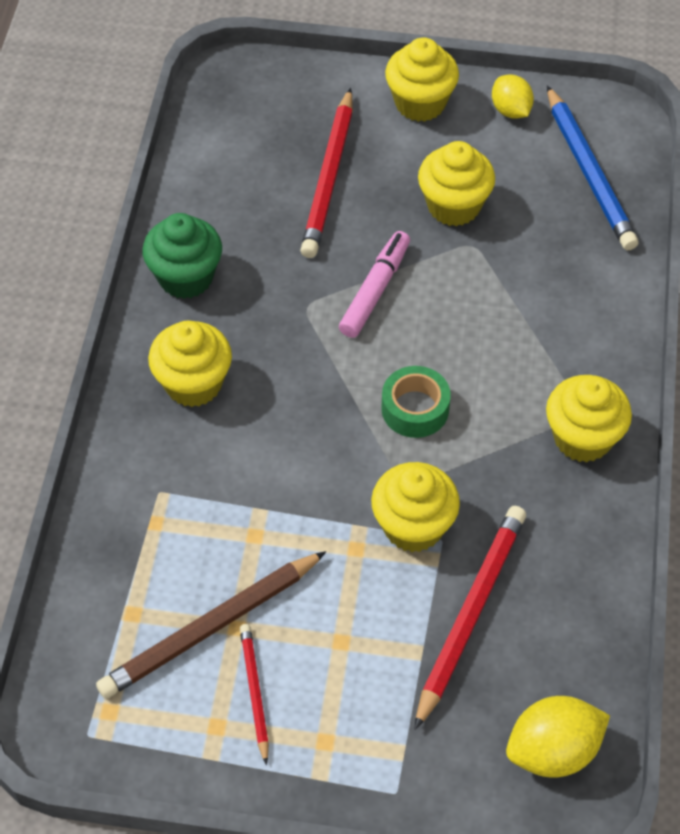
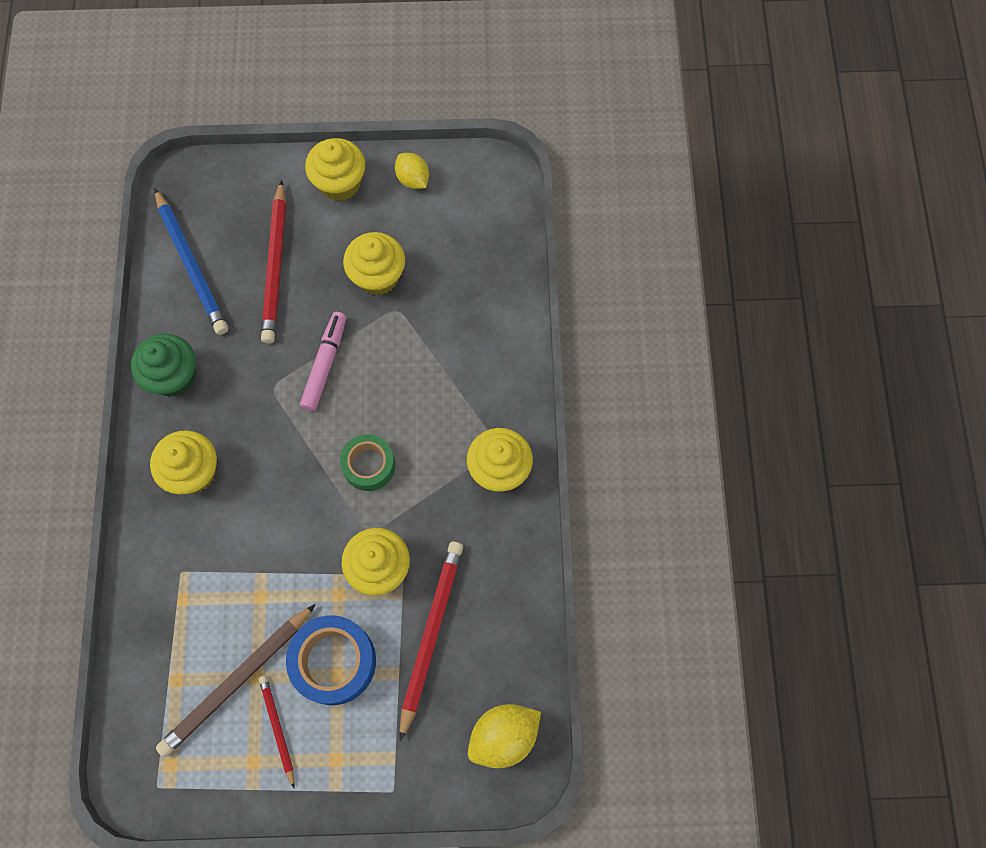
camera: 10 degrees left, 15 degrees up
(339, 625) = (334, 661): none -> blue tape
(589, 173) = (481, 228): blue pencil -> blue pencil (192, 265)

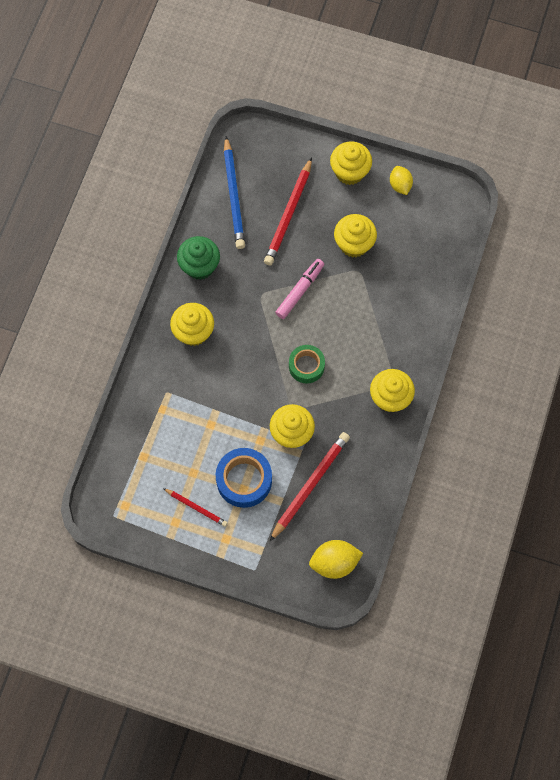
camera: 20 degrees right, 0 degrees up
(237, 681) = (180, 471): brown pencil -> none
(277, 728) = (196, 507): red pencil -> red pencil turned 120 degrees clockwise

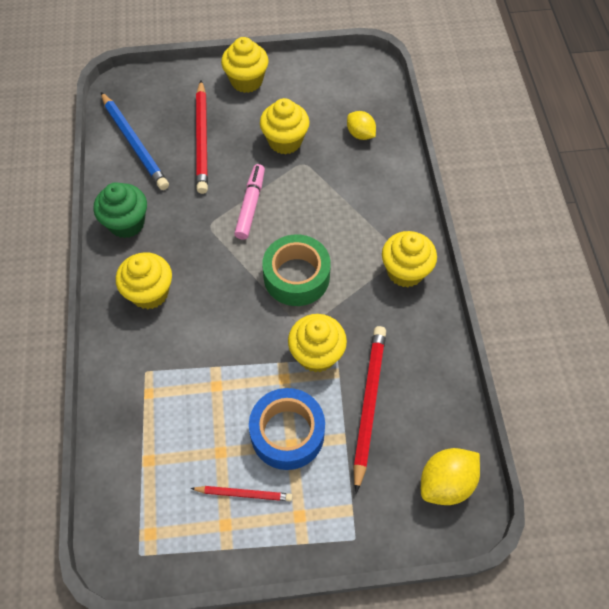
camera: 25 degrees left, 10 degrees down
(306, 366) = (296, 276): green tape -> green tape, size x1.50
(400, 185) = (303, 74): yellow lemon -> yellow lemon (360, 134)

